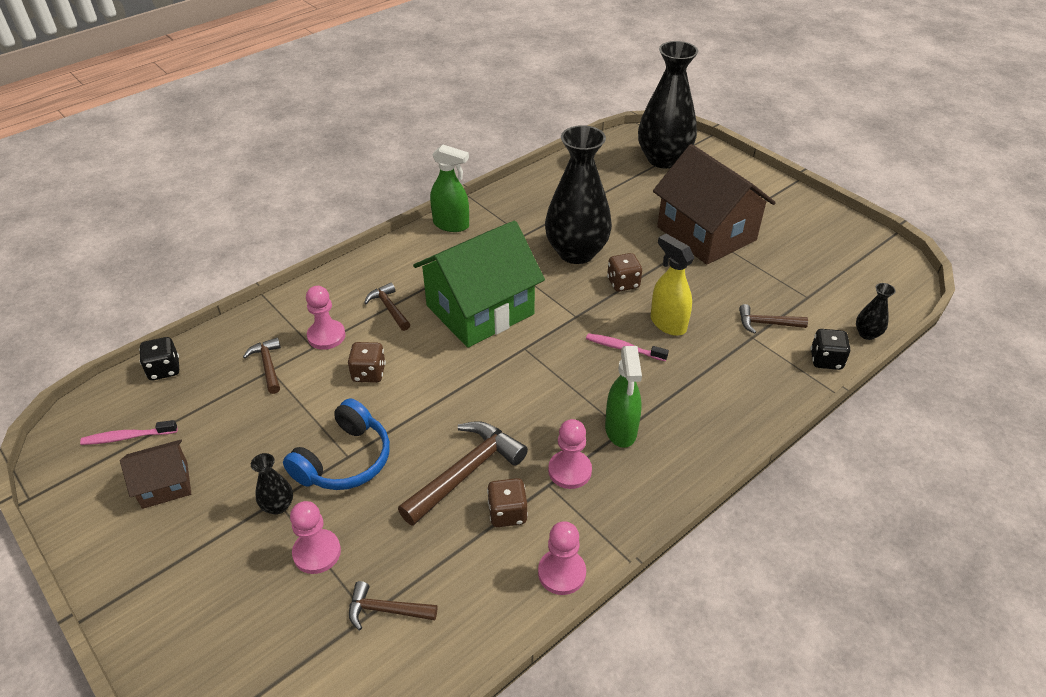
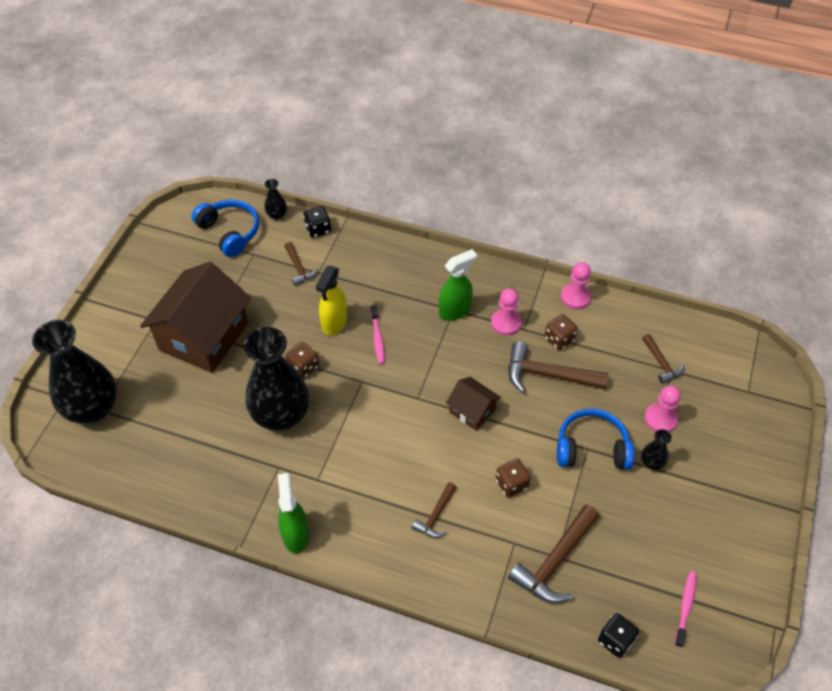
camera: 120 degrees left, 10 degrees up
(127, 437) = (685, 607): pink toothbrush -> pink toothbrush turned 120 degrees counterclockwise
(165, 484) = (694, 544): brown house -> brown house (472, 411)
(268, 365) = (555, 562): brown hammer -> brown hammer, size x1.78
(326, 336) = (497, 541): pink pawn -> none
(480, 310) = (396, 448): green house -> none
(852, 289) = (229, 232): none -> blue headphones

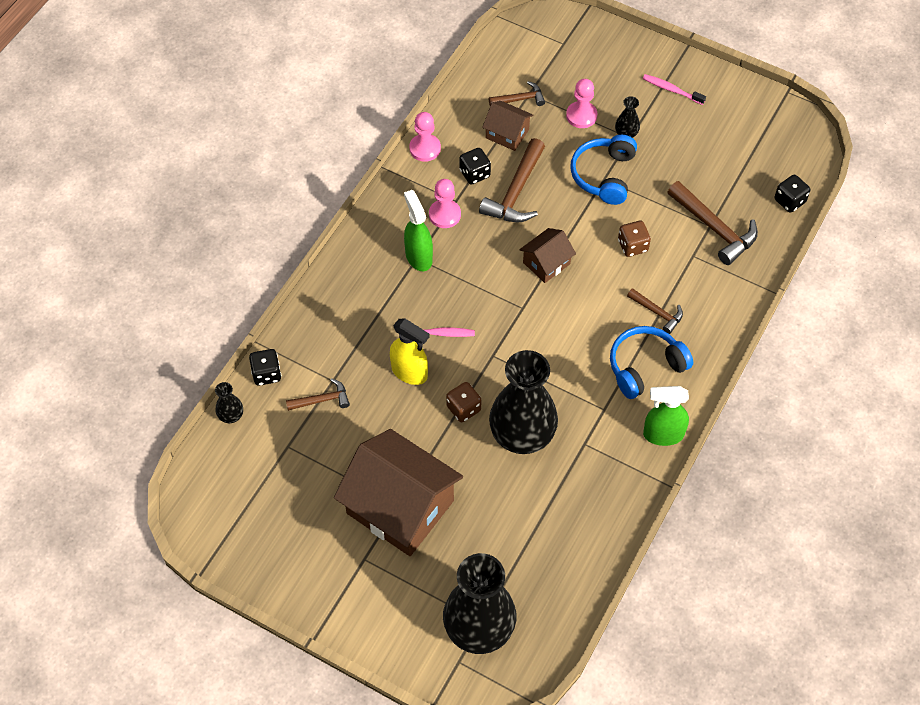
camera: 80 degrees left, 5 degrees up
(229, 232) = (245, 470): blue headphones -> blue headphones (645, 367)
(559, 339) = (474, 174): brown dice -> black dice
(615, 358) = (507, 134): none -> brown house
(685, 607) = (765, 146): pink toothbrush -> pink toothbrush (671, 90)

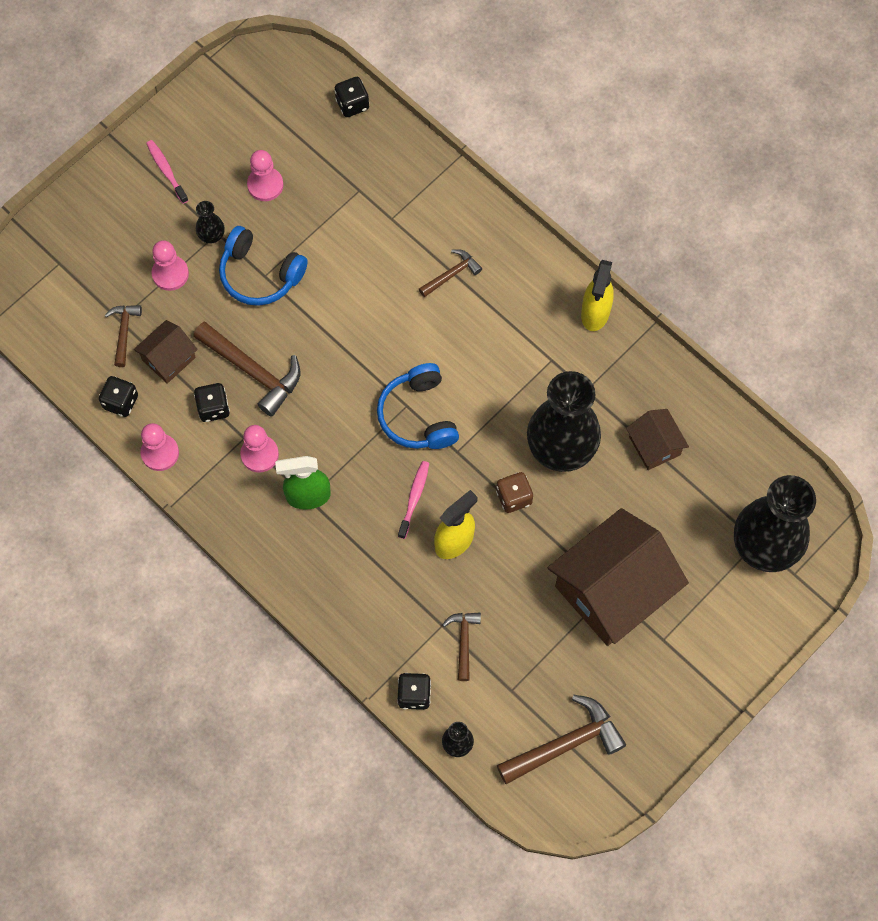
camera: 75 degrees left, 10 degrees up
(459, 112) = (121, 402): none -> black dice
(546, 263) = (357, 366): brown house -> brown house (654, 446)
(632, 246) = (361, 273): brown dice -> none
(645, 367) = (512, 306): blue headphones -> blue headphones (418, 415)
(662, 434) = (595, 313): green spray bottle -> yellow spray bottle
(671, 90) = (166, 171): pink toothbrush -> pink toothbrush turned 105 degrees clockwise
(687, 159) = (265, 185): none -> pink pawn
(715, 228) = (364, 186): brown hammer -> brown hammer (566, 743)

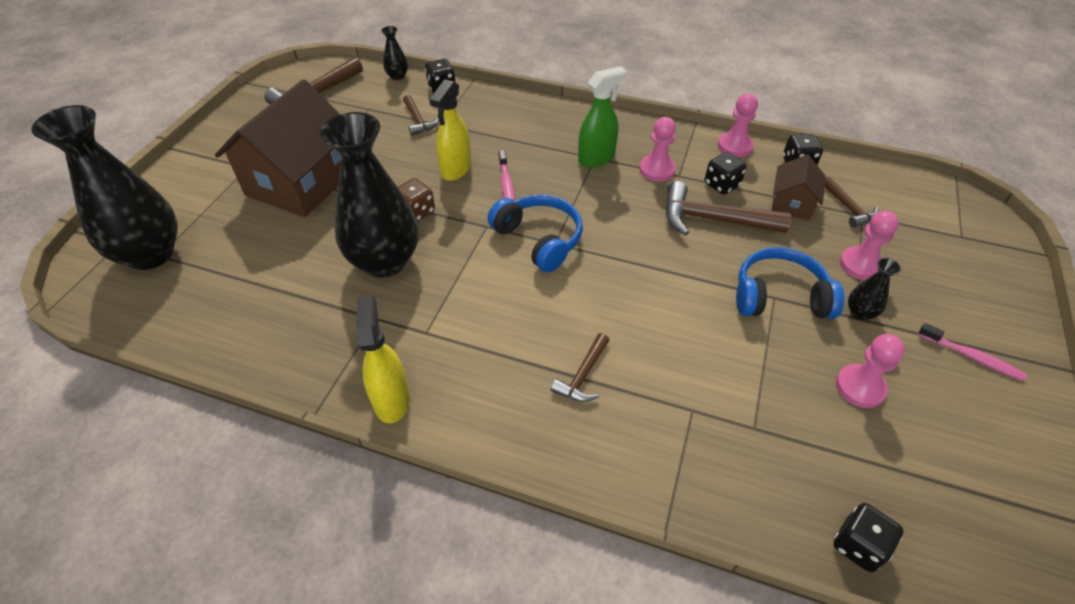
camera: 155 degrees right, 20 degrees down
(654, 446) = (284, 295): brown house -> none

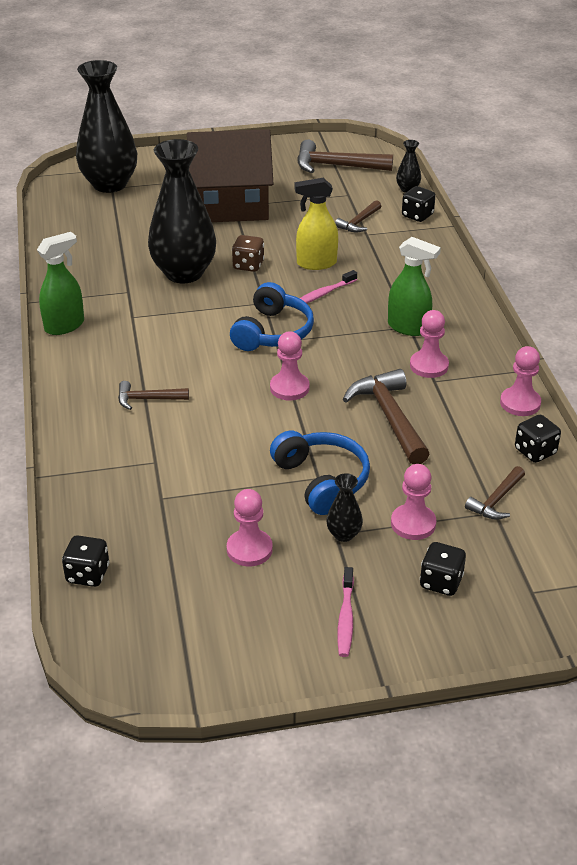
camera: 60 degrees right, 10 degrees down
(391, 399) = (65, 325): yellow spray bottle -> green spray bottle
(633, 263) = (289, 388): none -> pink pawn
(721, 185) = (447, 410): black dice -> black dice (441, 582)
(792, 203) = (464, 460): brown house -> none

